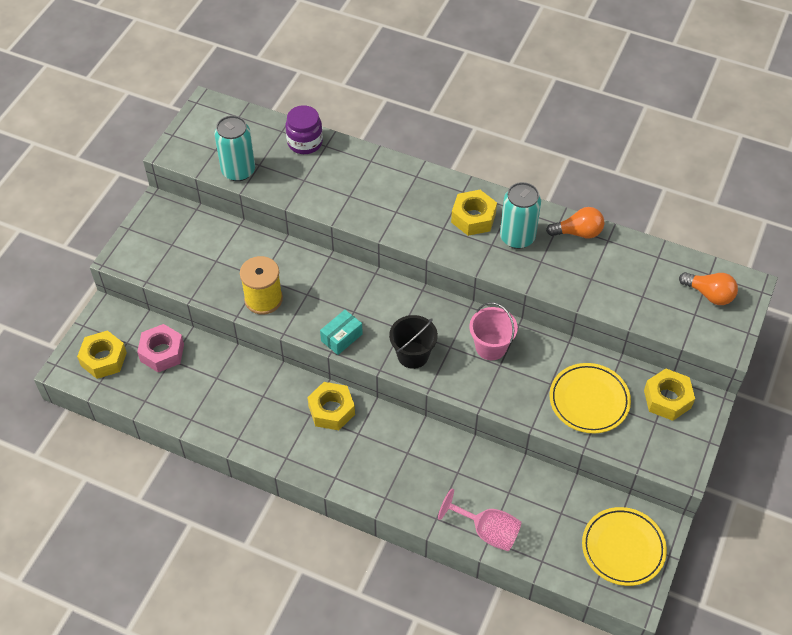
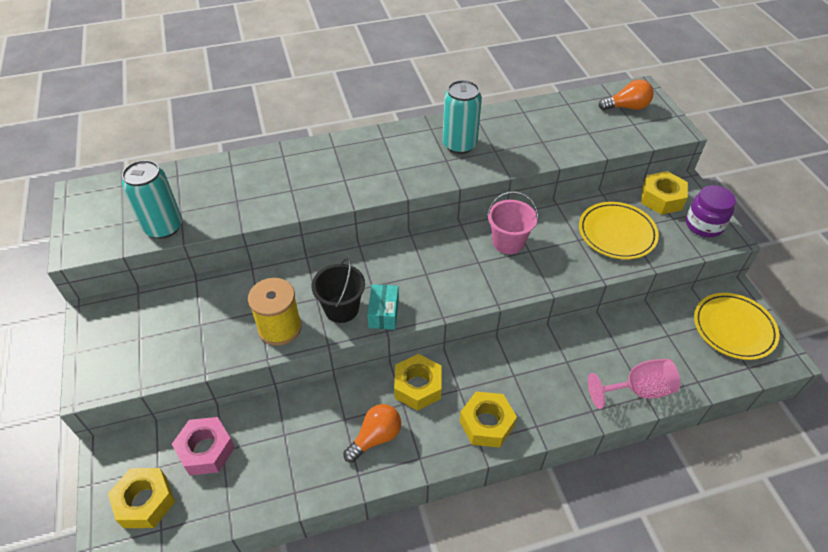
camera: 40 degrees left, 5 degrees down
(305, 142) = (208, 172): purple jar -> purple jar (703, 225)
(413, 355) = (457, 287): black bucket -> black bucket (341, 309)
(473, 218) = (411, 150): yellow nut -> yellow nut (486, 424)
(578, 232) = (498, 118): orange light bulb -> orange light bulb (375, 437)

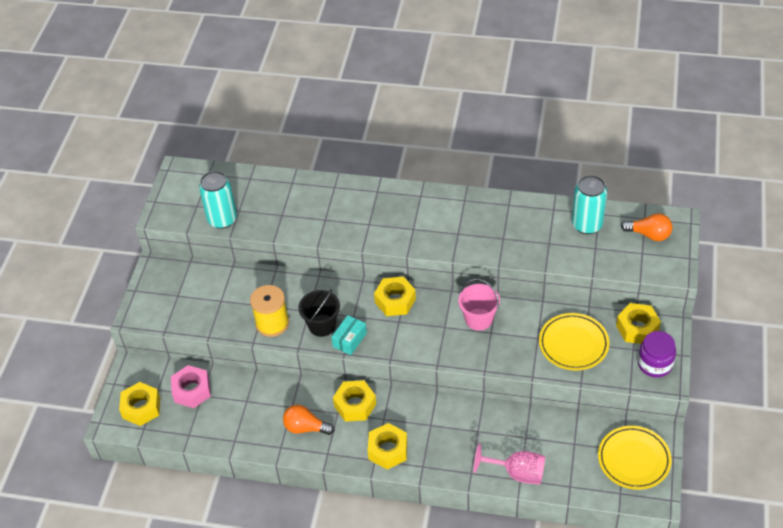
camera: 30 degrees right, 0 degrees up
(375, 437) = (305, 427): orange light bulb -> orange light bulb turned 150 degrees counterclockwise
(408, 254) = (395, 301): none -> yellow nut
(459, 145) = (477, 223): turquoise can -> turquoise can (587, 224)

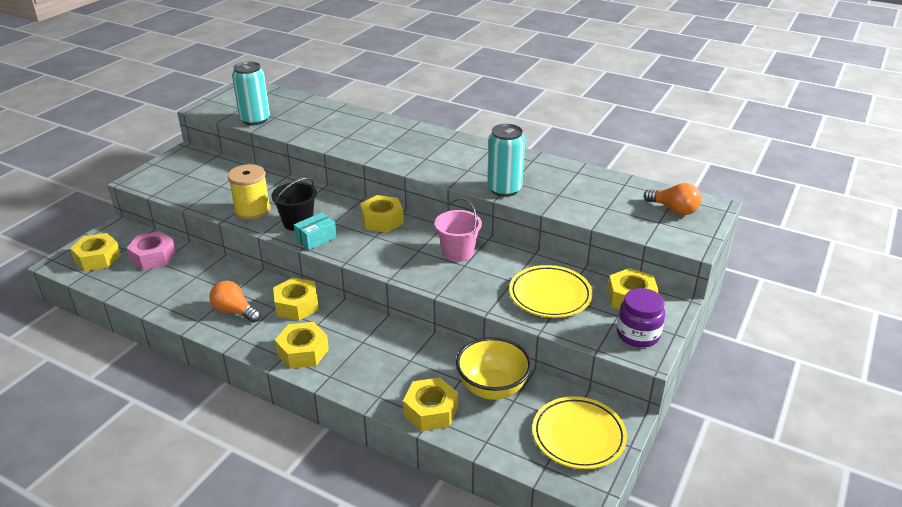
camera: 15 degrees right, 15 degrees down
(517, 473) = (431, 411): pink goblet -> yellow nut
(554, 437) = (492, 388): none -> yellow bowl
(587, 224) = (607, 189): turquoise can -> turquoise can (504, 189)

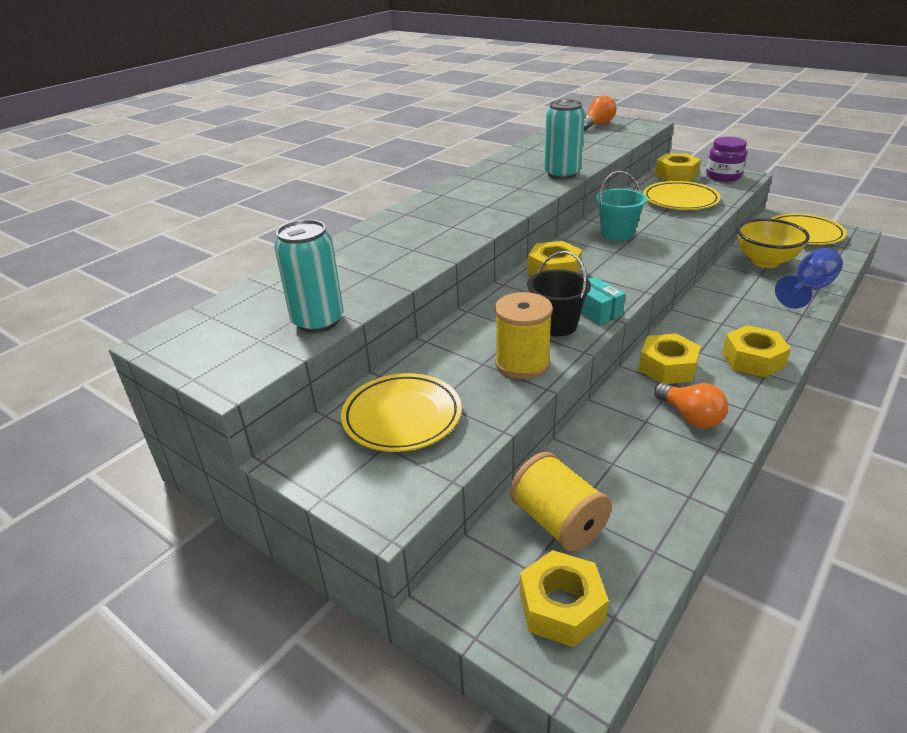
camera: 80 degrees left, 0 degrees up
(153, 257) = (558, 522): pink nut -> yellow spool
(208, 176) = (402, 417): none -> yellow plate
(234, 311) = (690, 417): orange light bulb -> orange light bulb turned 75 degrees counterclockwise
(431, 411) = (809, 289): yellow nut -> blue goblet
(458, 252) = (617, 233): pink bucket -> turquoise bucket

